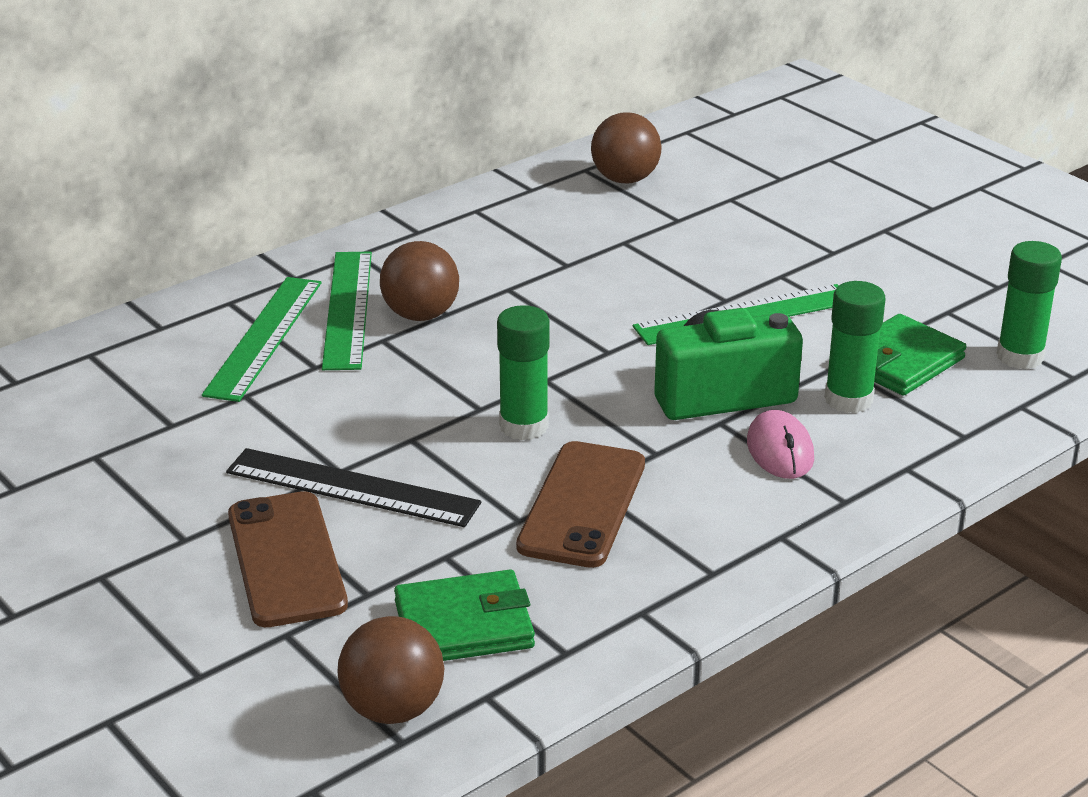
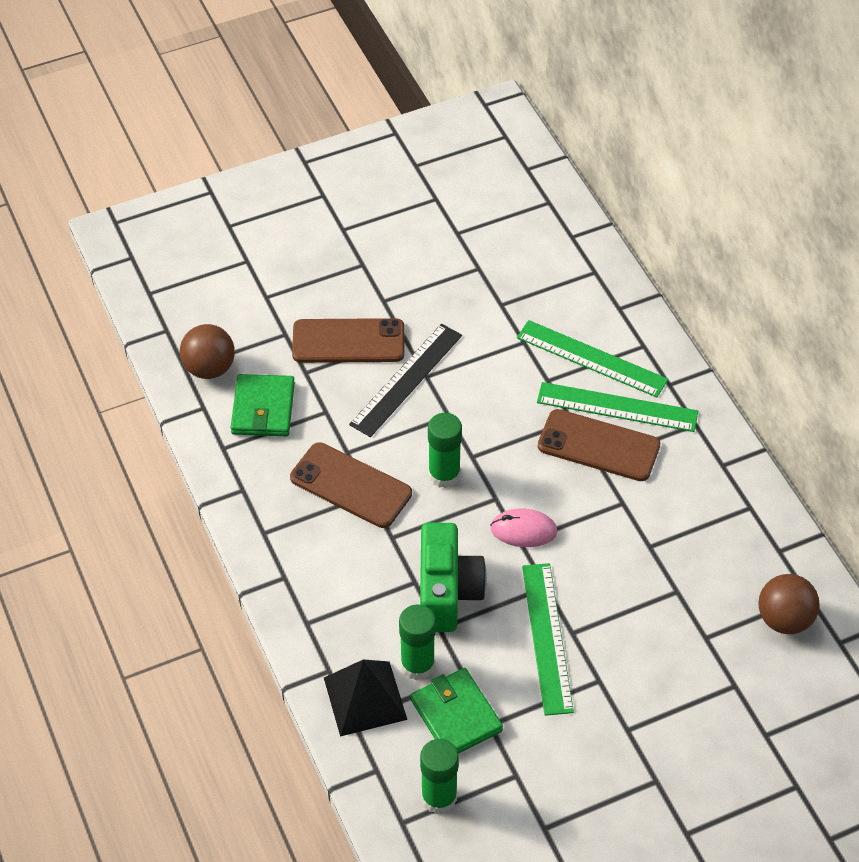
camera: 105 degrees right, 20 degrees up
(420, 315) = (598, 446): brown ball -> brown phone
(780, 450) = (372, 605): pink mouse -> pink mouse (523, 530)
(927, 431) = (365, 698): none -> black pyramid

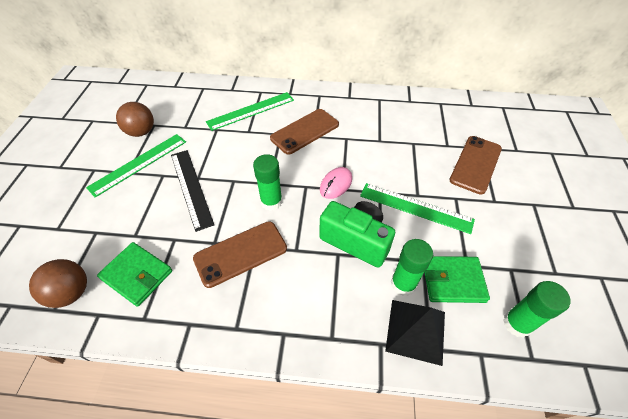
camera: 60 degrees left, 0 degrees up
(348, 341) = (137, 202): brown phone -> brown phone (475, 164)
(617, 407) = (287, 115): green ruler -> green ruler (139, 164)
(784, 619) = (450, 115): brown ball -> brown ball (141, 132)

